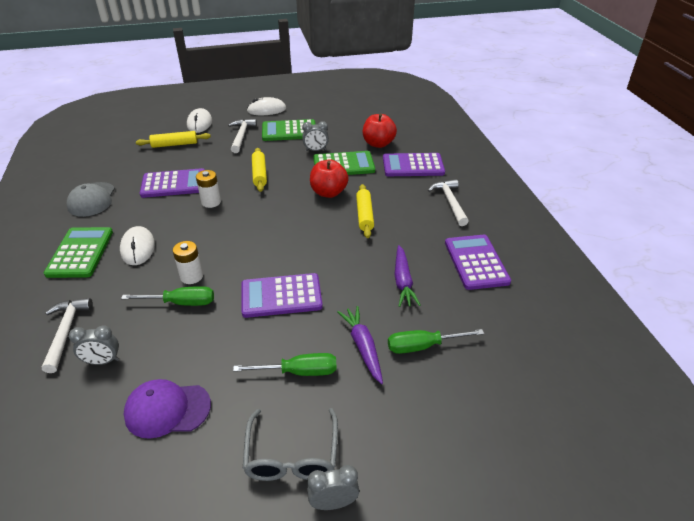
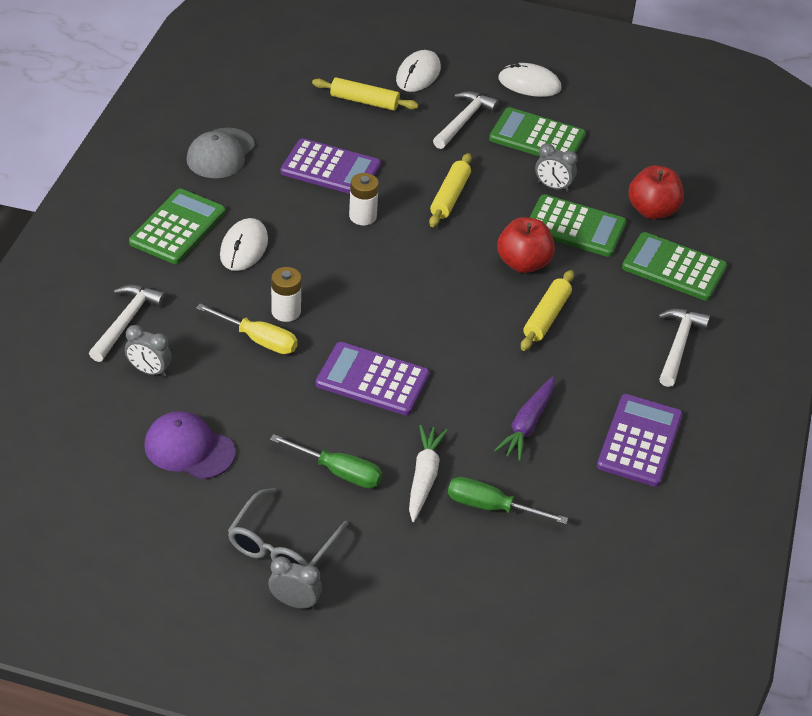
camera: 25 degrees right, 5 degrees up
(181, 303) = (258, 340): green screwdriver -> yellow screwdriver
(362, 347) = (424, 477): purple carrot -> white carrot
(413, 166) = (674, 267): purple calculator -> green calculator

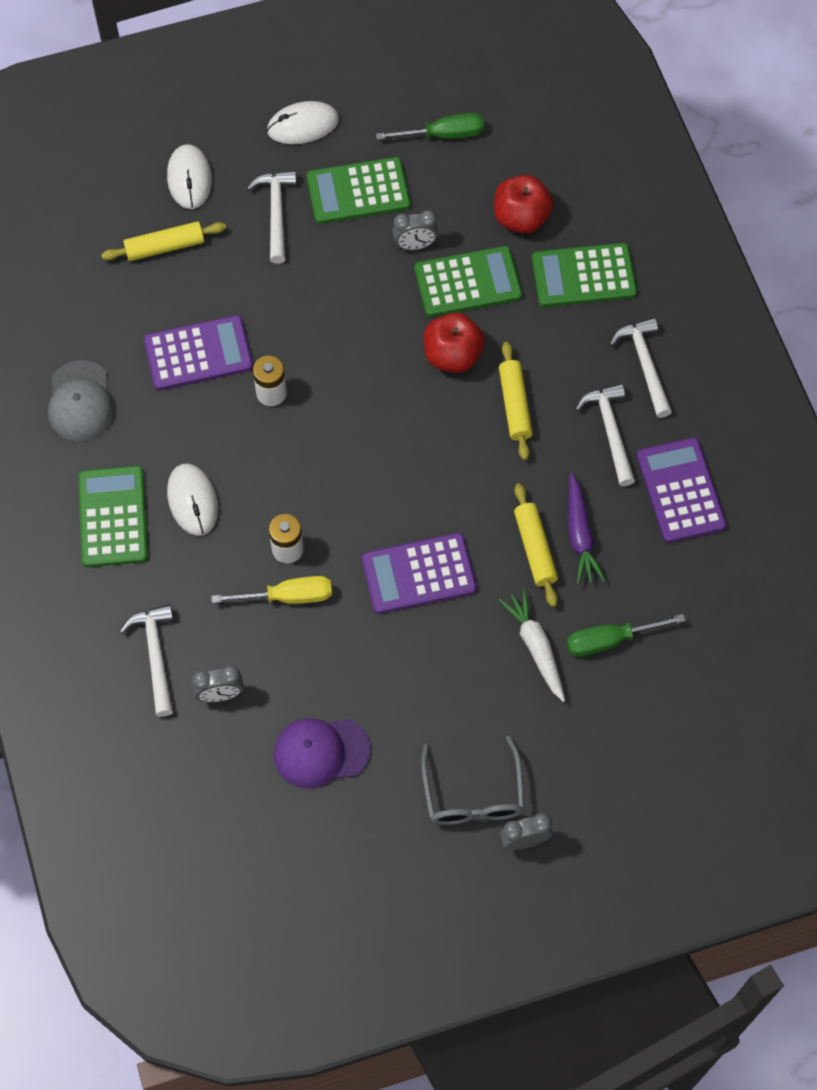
camera: 30 degrees left, 20 degrees up
(339, 472) = (463, 689): green screwdriver -> green screwdriver (443, 135)
(450, 197) = (332, 317): yellow rolling pin -> yellow rolling pin (535, 549)
(612, 372) = (610, 431): none -> white hammer

